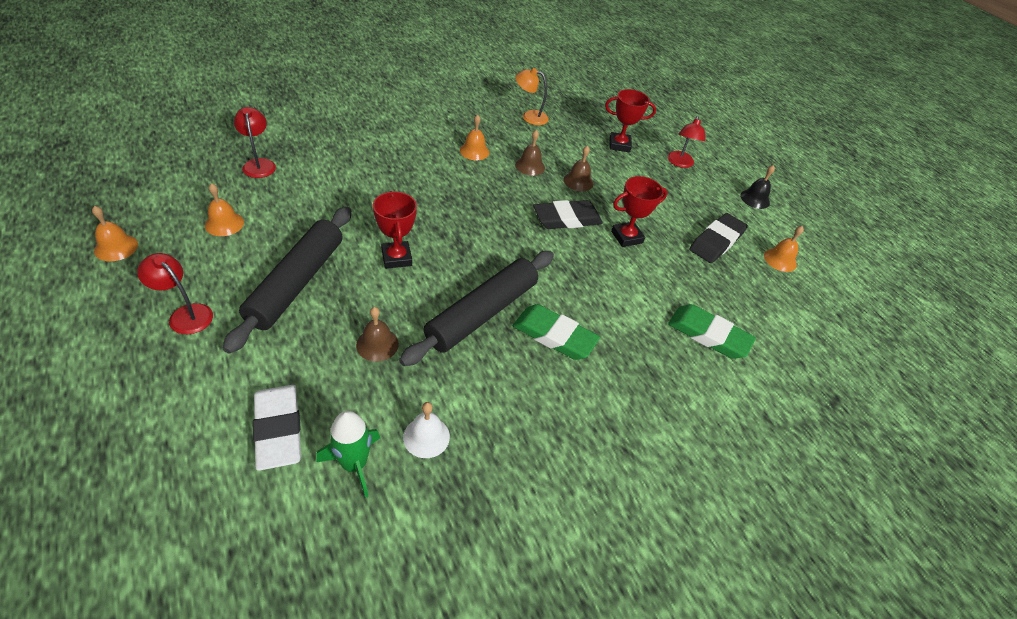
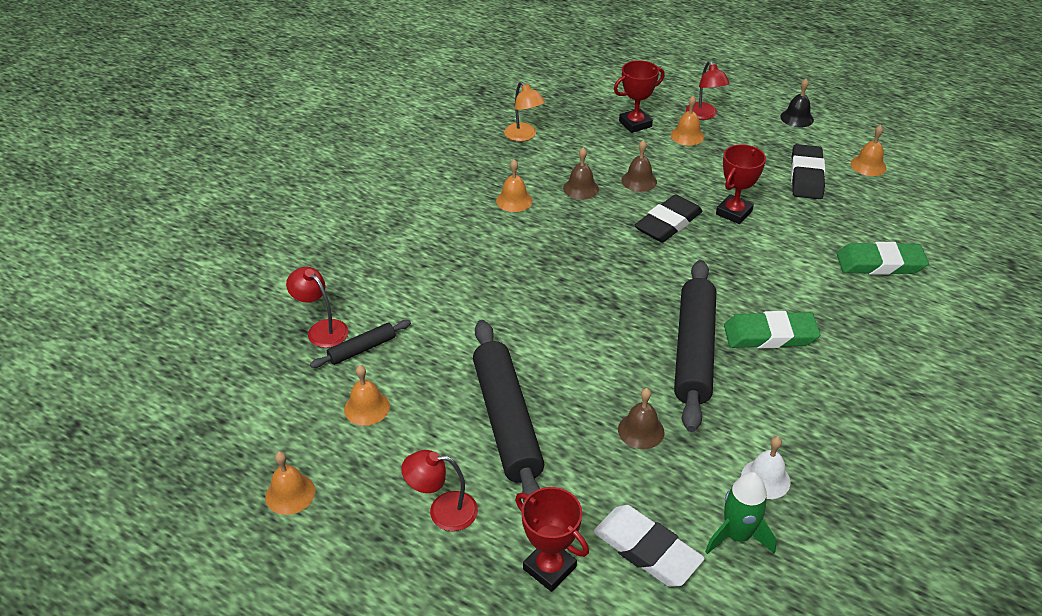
camera: 25 degrees left, 5 degrees down
(267, 188) = (362, 349): none -> black rolling pin
(396, 258) = (566, 345): red trophy -> red trophy (549, 568)
(529, 116) = (524, 136): orange lamp -> orange lamp turned 105 degrees counterclockwise
(650, 170) = (687, 135): none -> orange bell

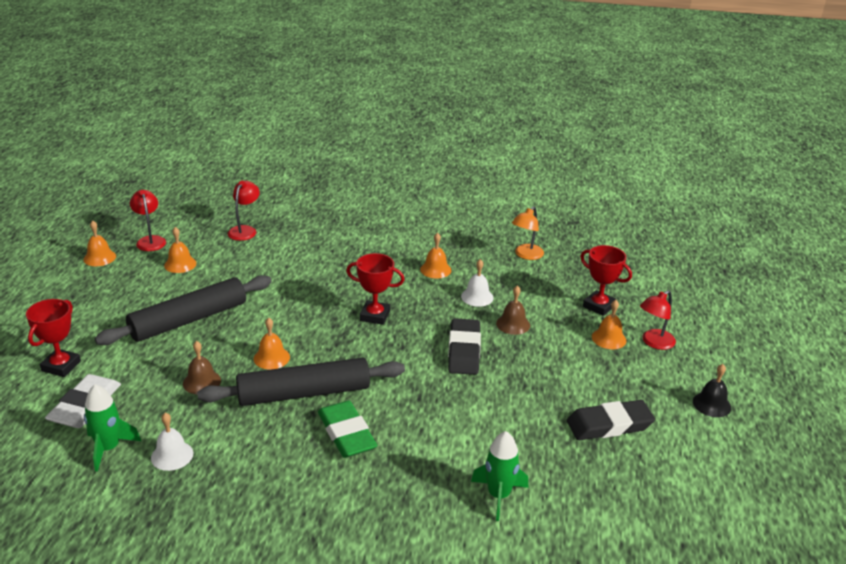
camera: 65 degrees right, 10 degrees down
(362, 349) = (233, 249): black rolling pin -> none
(443, 511) = (100, 313): red lamp -> red lamp (150, 240)
(581, 188) = (477, 297): brown bell -> white bell
(668, 223) = (464, 351): black eraser -> black eraser turned 75 degrees clockwise
(734, 212) = (509, 386): red trophy -> red trophy (375, 316)
(868, 165) = (670, 469): orange bell -> orange bell (271, 358)
(880, 264) = (498, 495): green eraser -> green rocket

